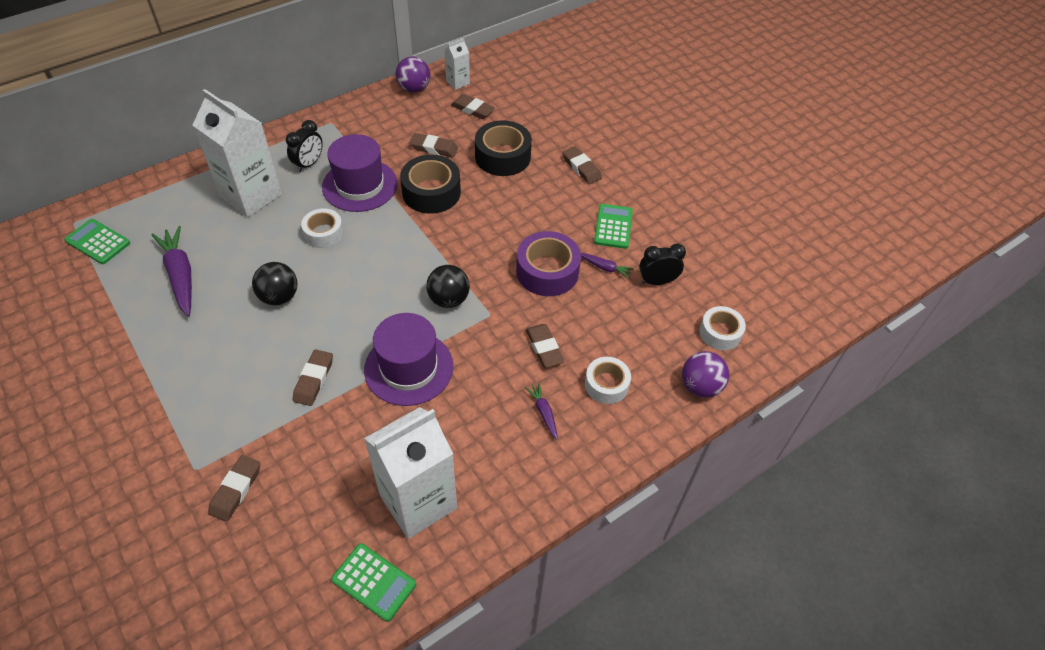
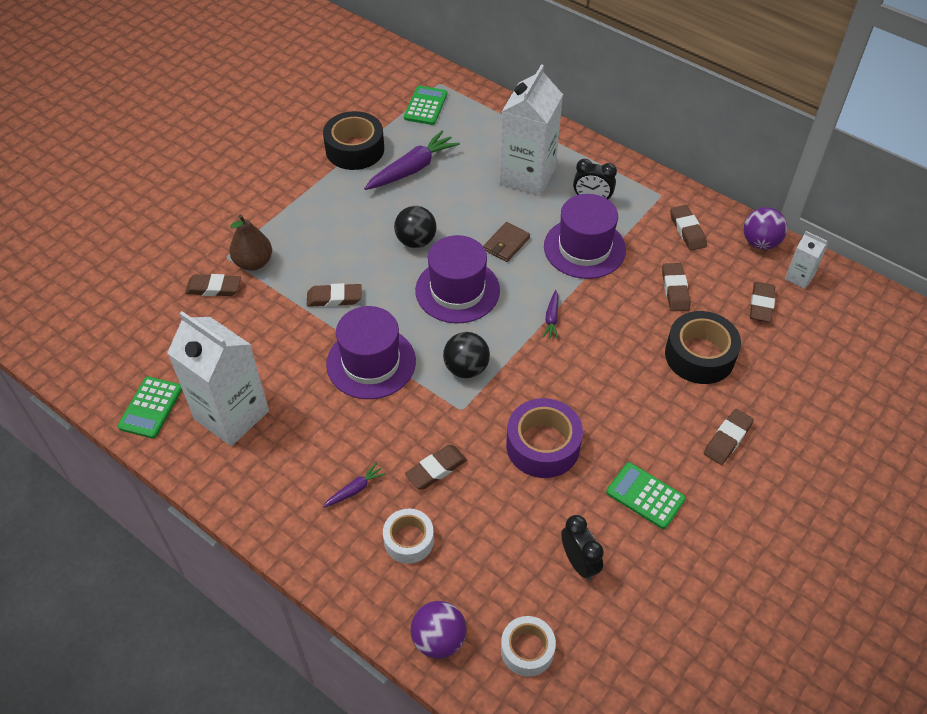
camera: 75 degrees right, 0 degrees up
(221, 443) = (254, 262): none -> brown pear
(324, 233) = (506, 244): white tape -> brown wallet
(358, 282) = (457, 290): none -> purple hat
(378, 121) = (687, 230): none -> brown eraser
(431, 192) = (606, 308): black tape -> black tape (355, 149)
(605, 268) = (575, 502): purple carrot -> purple carrot (552, 318)
(613, 226) = (645, 496): green calculator -> green calculator turned 135 degrees counterclockwise

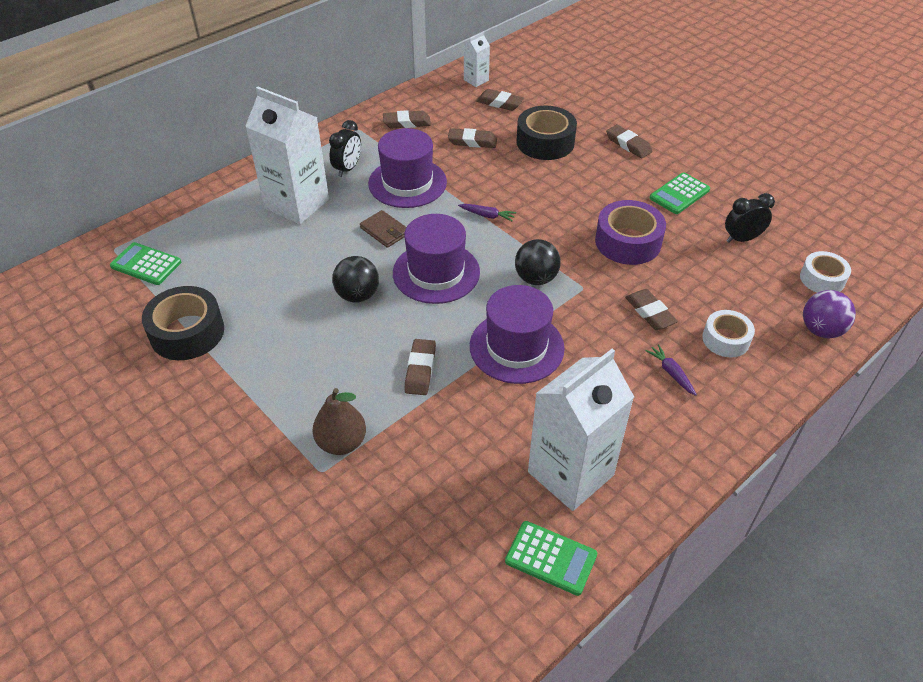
camera: 80 degrees left, 5 degrees down
(214, 288) = (372, 486): brown eraser -> none
(412, 169) = (245, 287): purple carrot -> none
(760, 242) = (433, 90): purple ball -> none

